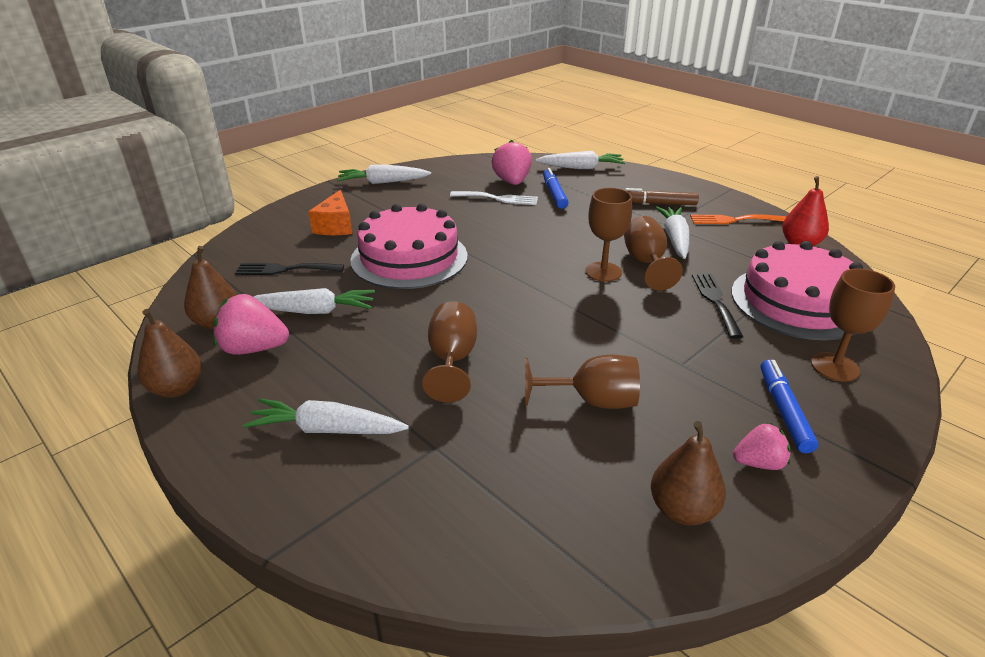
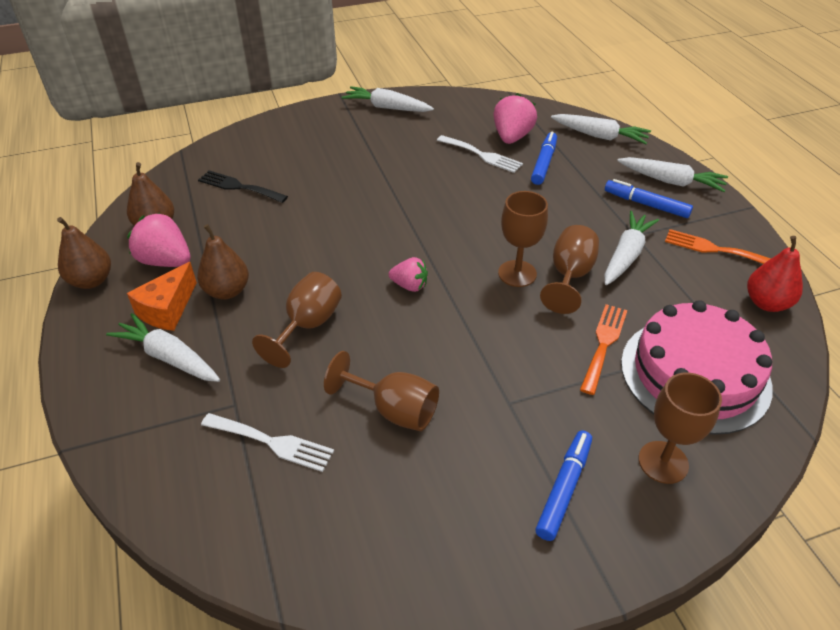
camera: 25 degrees right, 10 degrees up
(314, 311) = (234, 238): white carrot -> white carrot (671, 181)
(335, 226) = (311, 149): orange cheese -> orange cheese (167, 309)
(409, 258) = (349, 204): pink cake -> none
(502, 466) = (272, 442): none -> white fork
(657, 203) = (646, 204): brown marker -> blue marker
(682, 510) = (385, 544): brown pear -> brown pear (227, 291)
(715, 301) = (604, 344): black fork -> orange fork
(758, 463) = (491, 530): pink strawberry -> pink strawberry (409, 285)

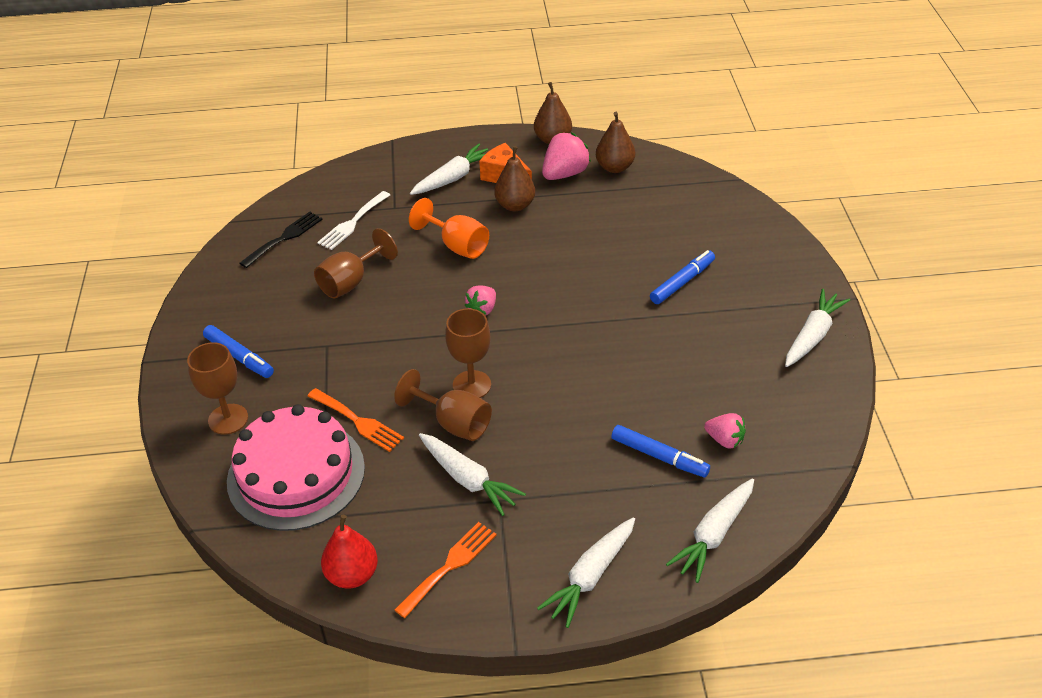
camera: 105 degrees right, 0 degrees up
(239, 187) = (665, 214): black fork -> black fork (284, 238)
(307, 326) = (457, 245): brown goblet -> orange goblet
(482, 155) = (688, 403): white fork -> none
(512, 137) = (725, 440): pink strawberry -> pink strawberry, size x0.62
(646, 204) = (550, 531): blue marker -> blue marker (682, 282)

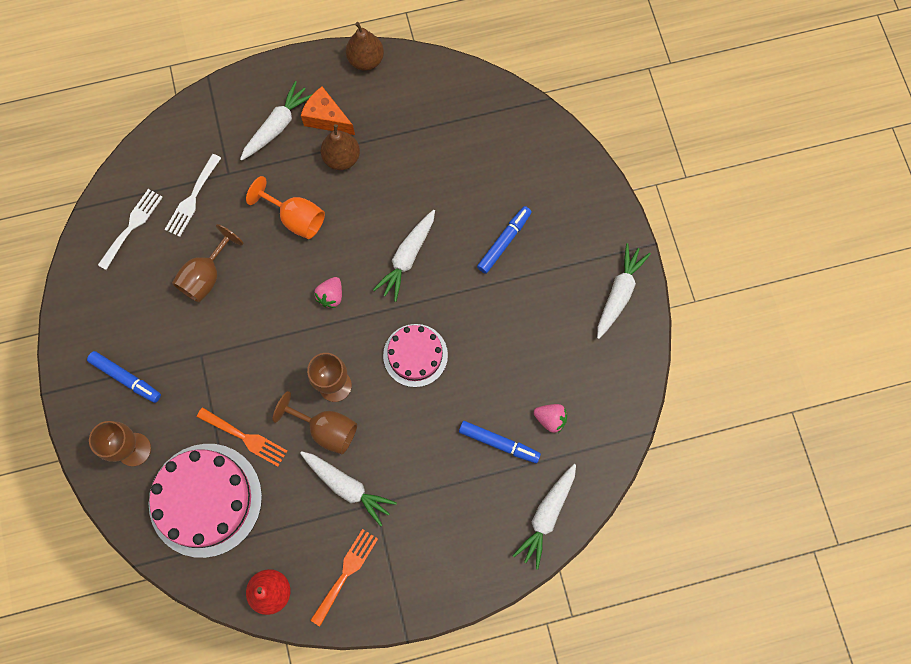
camera: 10 degrees left, 30 degrees up
(284, 238) = (132, 226): black fork -> white fork
(564, 174) = (383, 109): pink strawberry -> none
(569, 367) = (415, 355): none -> pink cake
(590, 576) = (455, 568): white carrot -> white carrot (407, 258)
(614, 167) = (430, 95): brown pear -> none

